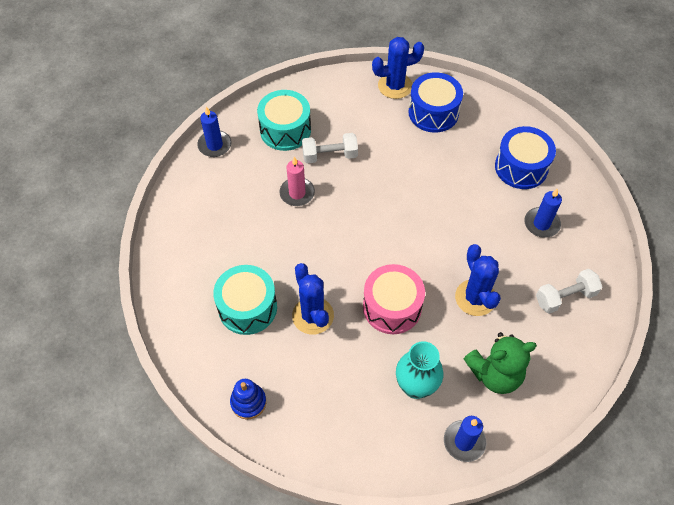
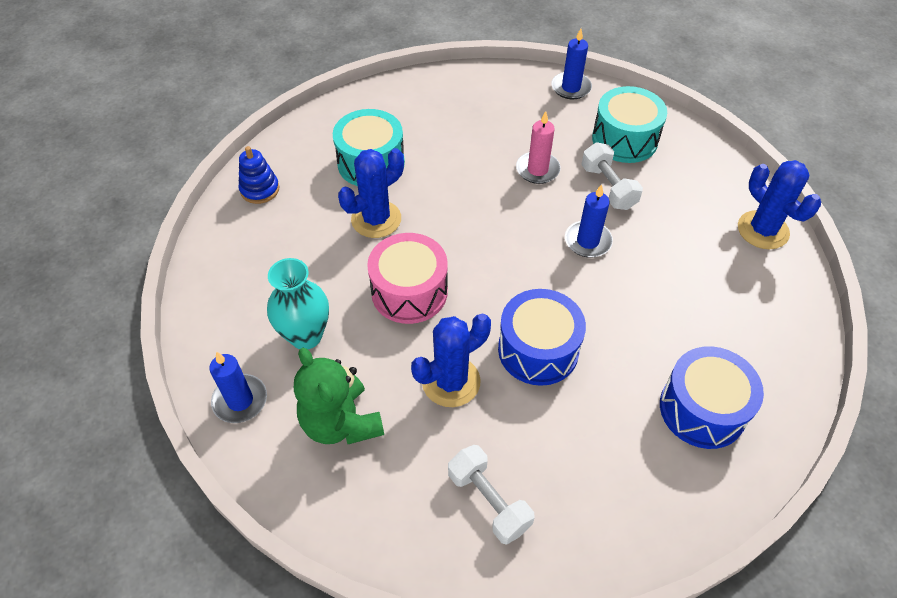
camera: 75 degrees right, 5 degrees down
(433, 112) = (742, 281): blue drum -> blue drum (538, 350)
(541, 224) = (608, 451): blue candle -> blue candle (587, 241)

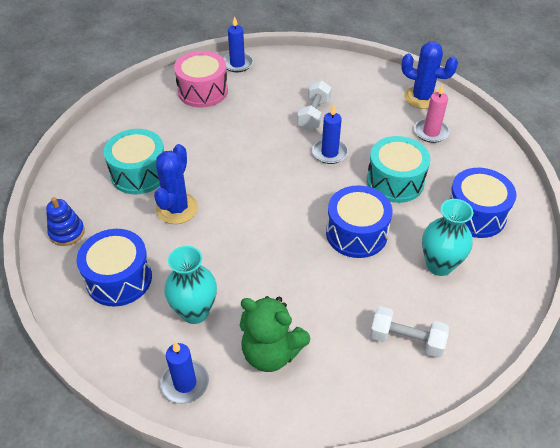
camera: 35 degrees left, 5 degrees down
(267, 261) = (119, 279): none -> blue drum
(409, 292) = (243, 243): pink drum -> pink drum (203, 91)
(451, 382) = (320, 283): blue cactus -> none
(537, 170) = (260, 124): pink candle -> pink candle (431, 132)
(602, 442) = (439, 265): none -> turquoise vase
(608, 187) = (314, 114): white dumbbell -> white dumbbell turned 75 degrees clockwise
(624, 139) = (299, 81): turquoise drum -> turquoise drum (395, 181)

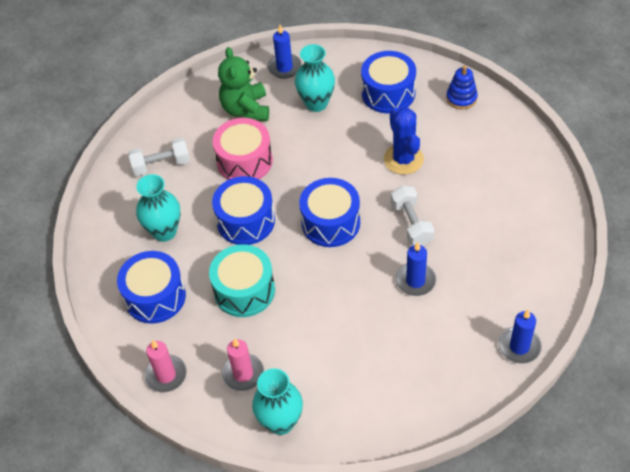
camera: 150 degrees right, 5 degrees up
(139, 173) = (466, 169): turquoise drum -> none
(203, 91) = (513, 285): pink drum -> pink drum (244, 161)
(271, 352) = (246, 109): green teddy bear -> green teddy bear turned 90 degrees counterclockwise
(285, 193) = (330, 223): none -> blue drum
(314, 114) = (376, 324): white dumbbell -> white dumbbell (411, 224)
(329, 153) = (325, 286): blue candle -> blue candle (415, 281)
(421, 98) = (280, 422): blue cactus -> turquoise vase
(491, 158) = (166, 375): none -> pink candle

